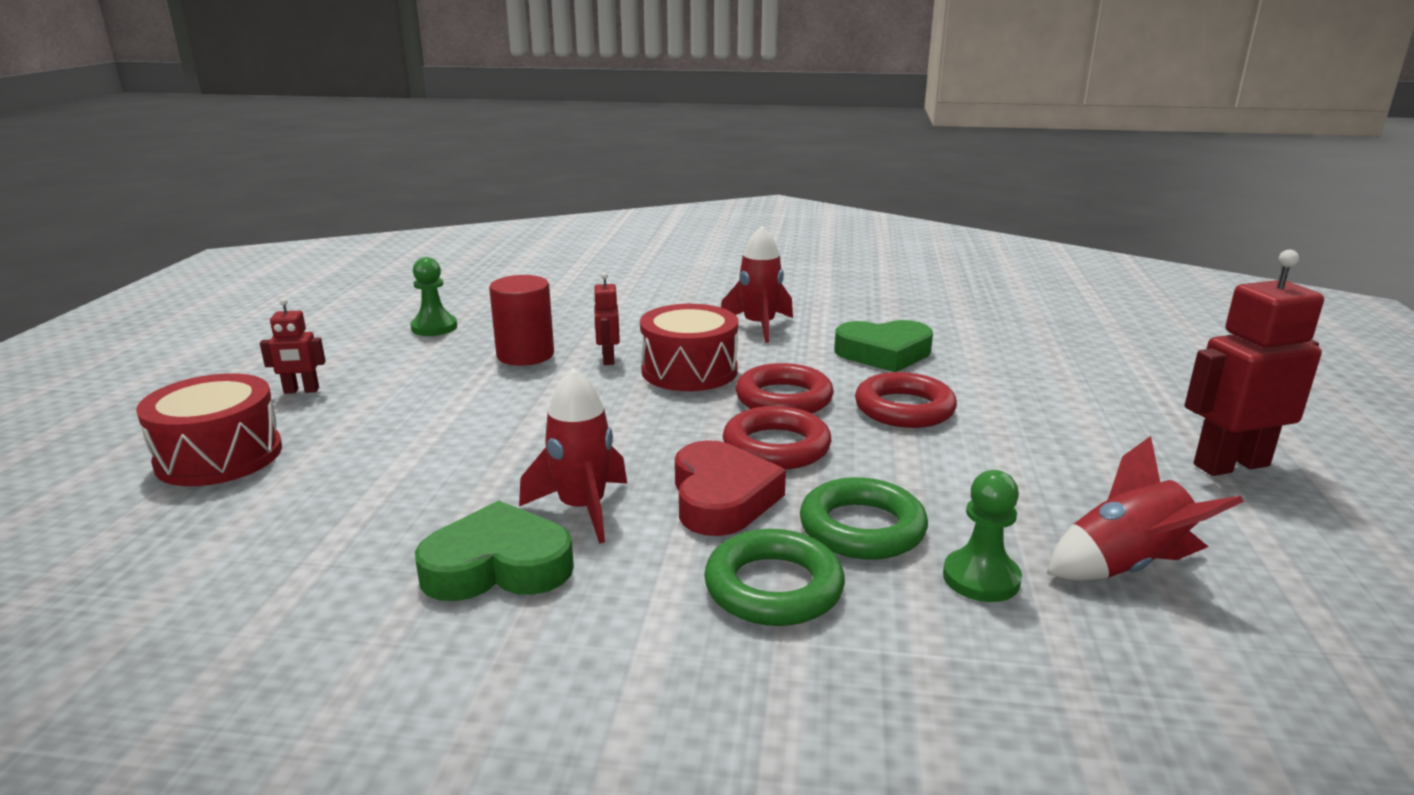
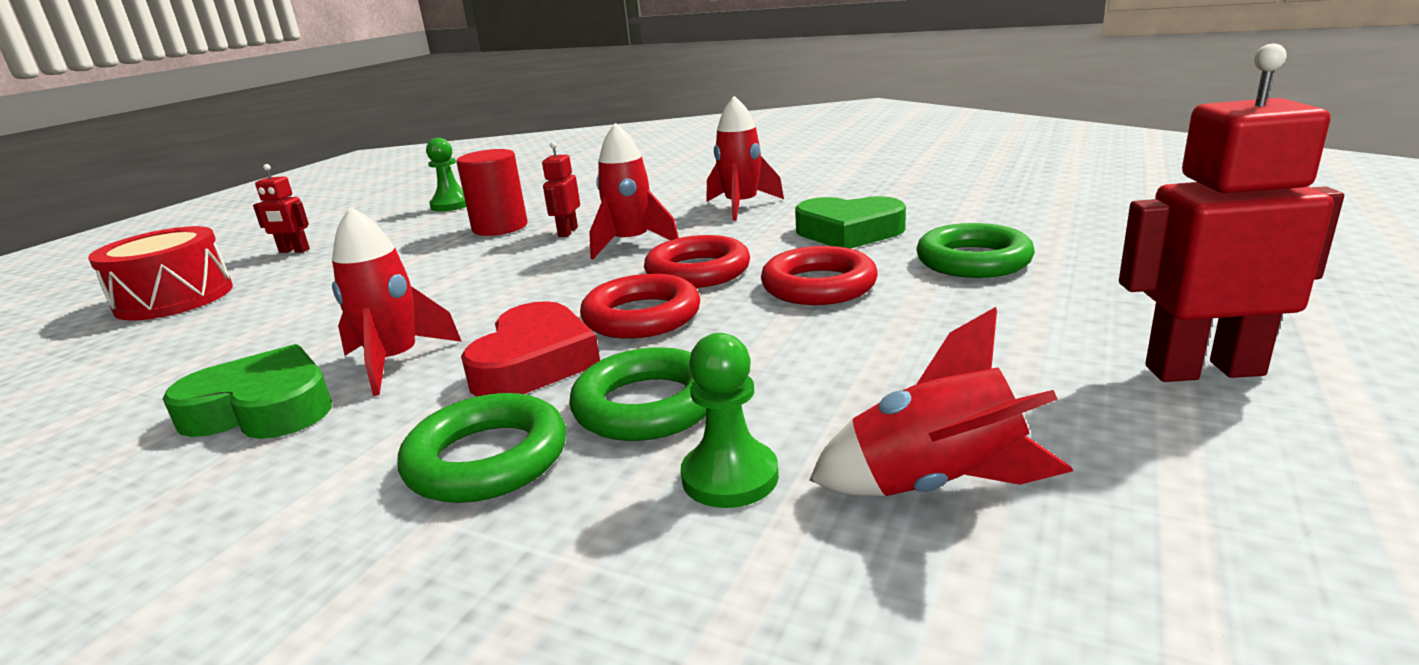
camera: 20 degrees right, 0 degrees up
(689, 371) = (631, 243): red drum -> red rocket
(1009, 379) = (973, 261): none -> green ring

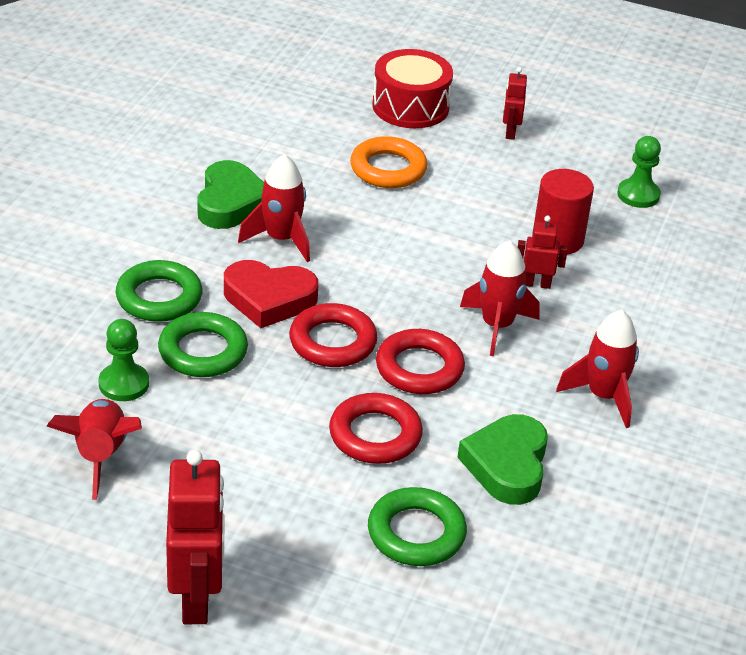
camera: 80 degrees right, 15 degrees up
(296, 304) = (388, 169): none -> orange ring

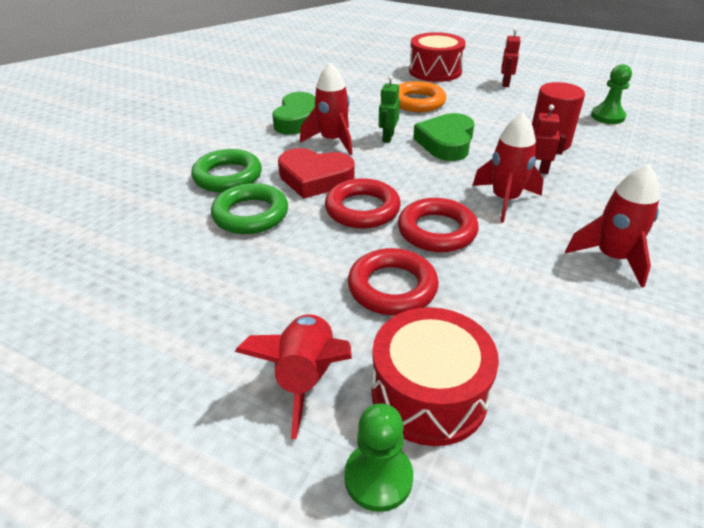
camera: 10 degrees right, 0 degrees up
(101, 456) = (128, 300): red rocket -> red rocket (306, 377)
(124, 384) = (174, 238): green pawn -> green pawn (378, 478)
(196, 599) = (164, 469): red robot -> none
(352, 233) = (388, 138): none -> green robot
(416, 533) = (429, 394): green ring -> red drum
(507, 465) = (524, 321): green heart -> green heart (446, 142)

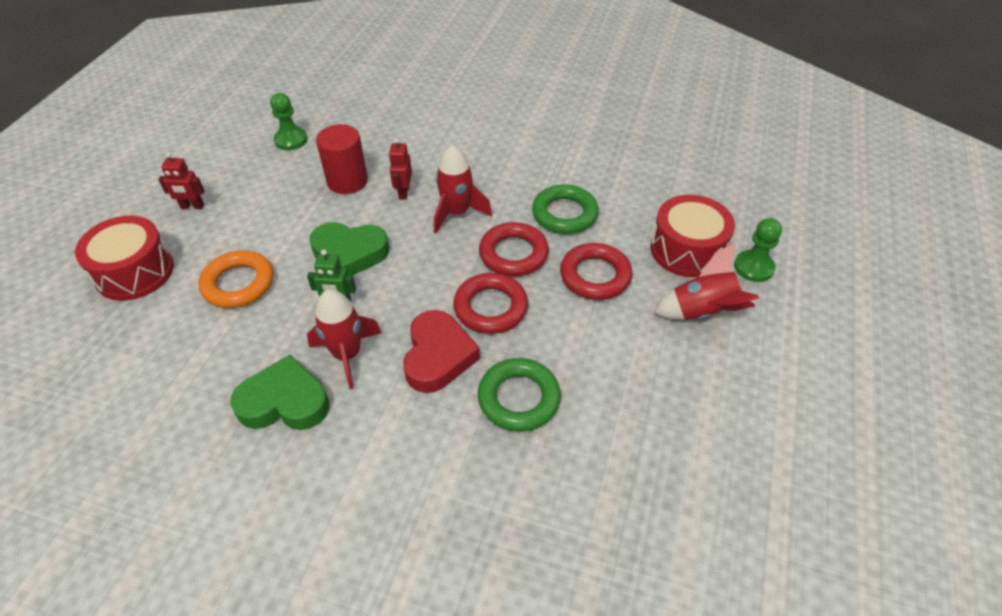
camera: 100 degrees left, 10 degrees up
(227, 176) = (444, 445): green ring -> green ring (564, 214)
(611, 258) = (524, 163): red rocket -> none

